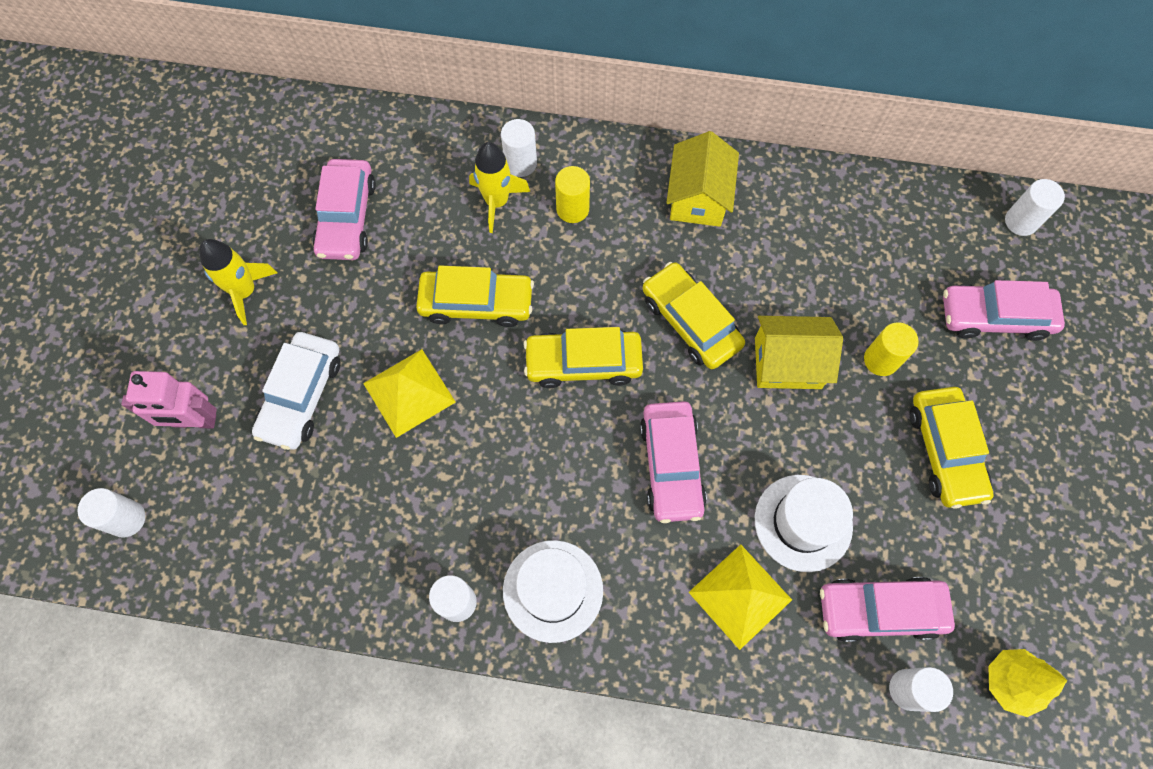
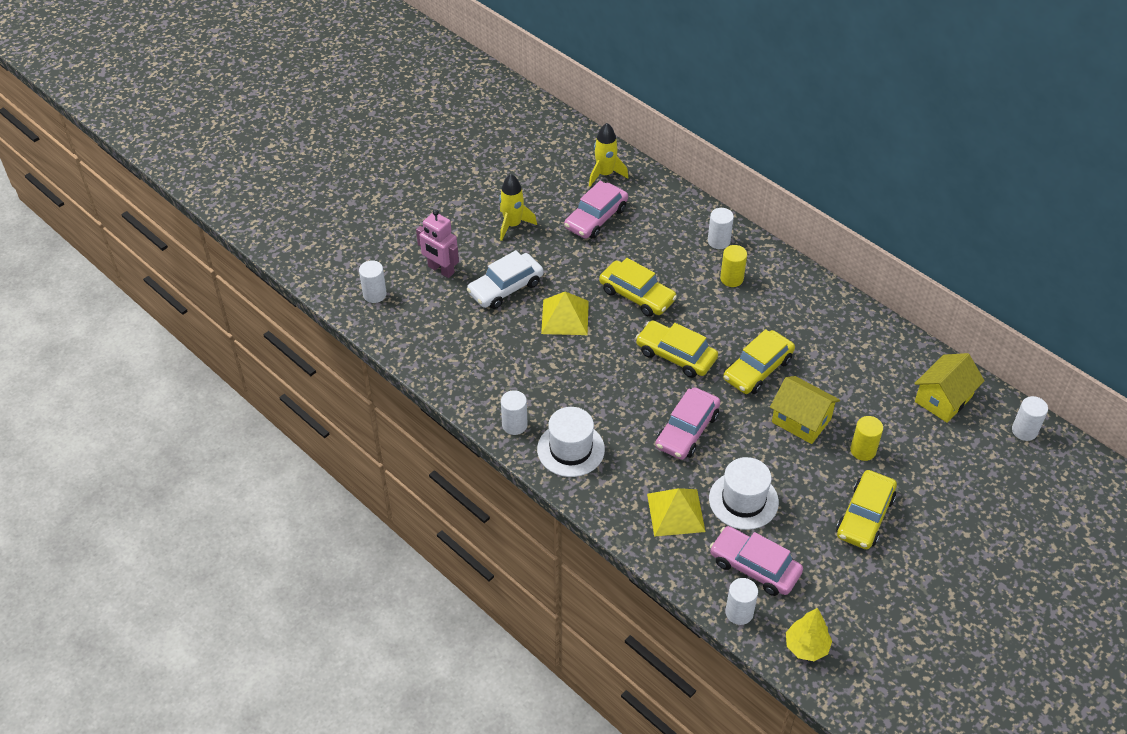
camera: 35 degrees right, 20 degrees down
(497, 202) = (689, 253): yellow rocket -> yellow rocket (605, 174)
(690, 321) = (757, 369): yellow car -> yellow car turned 135 degrees counterclockwise
(698, 197) = (815, 311): yellow house -> yellow house (943, 399)
(995, 316) = (960, 469): pink car -> none

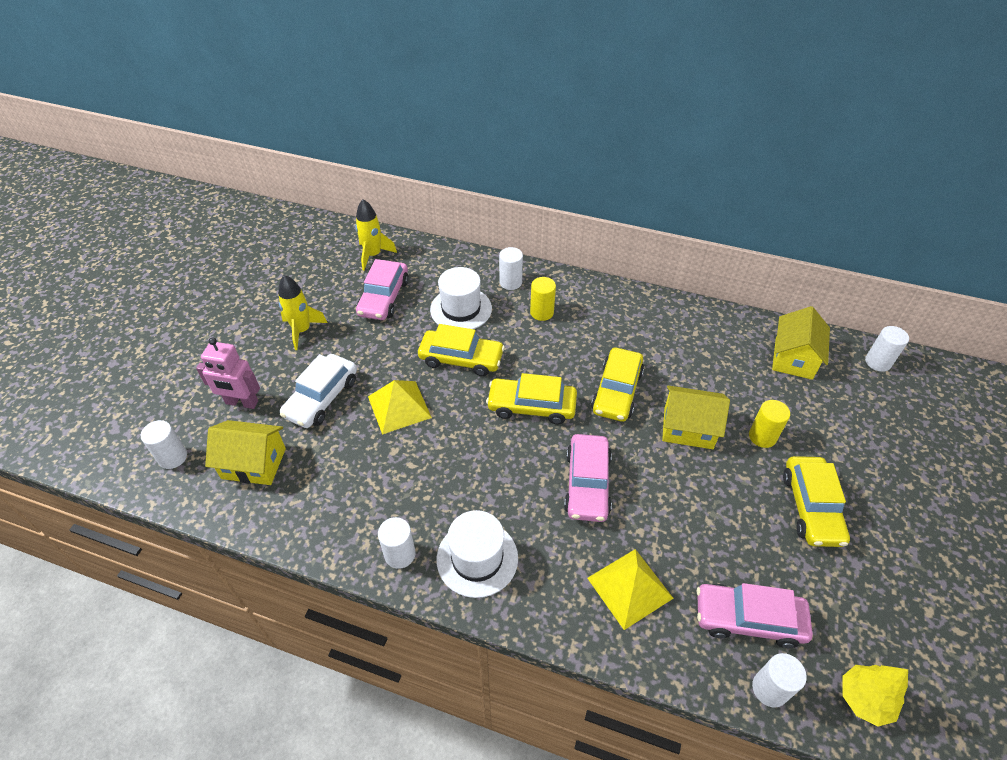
camera: 25 degrees left, 0 degrees up
(433, 320) = (254, 463): none -> yellow house
(743, 500) = (688, 541): white hat -> white hat (461, 309)

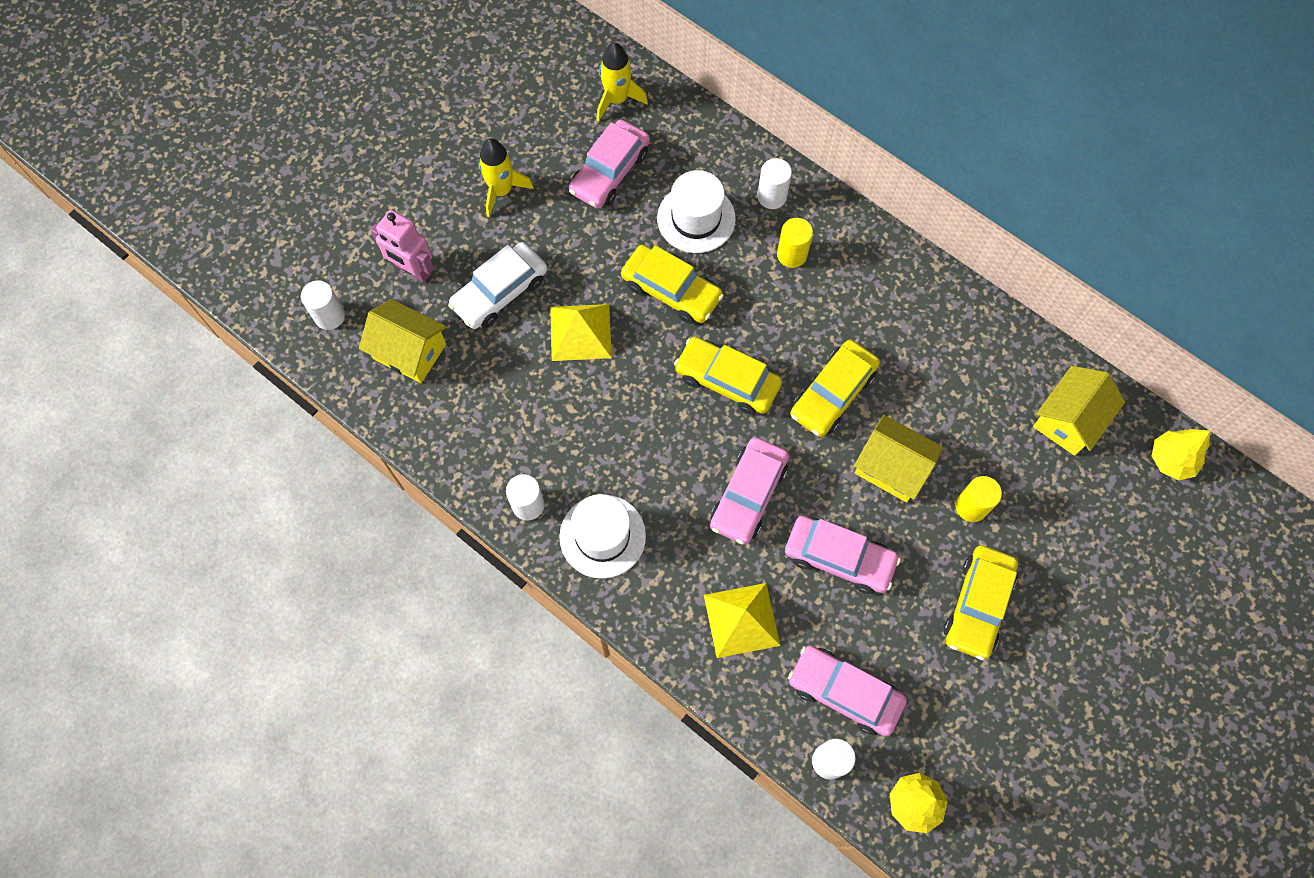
camera: 20 degrees right, 20 degrees up
(684, 508) = (839, 558): none -> pink car
(878, 362) = (1171, 460): white cylinder -> yellow tree

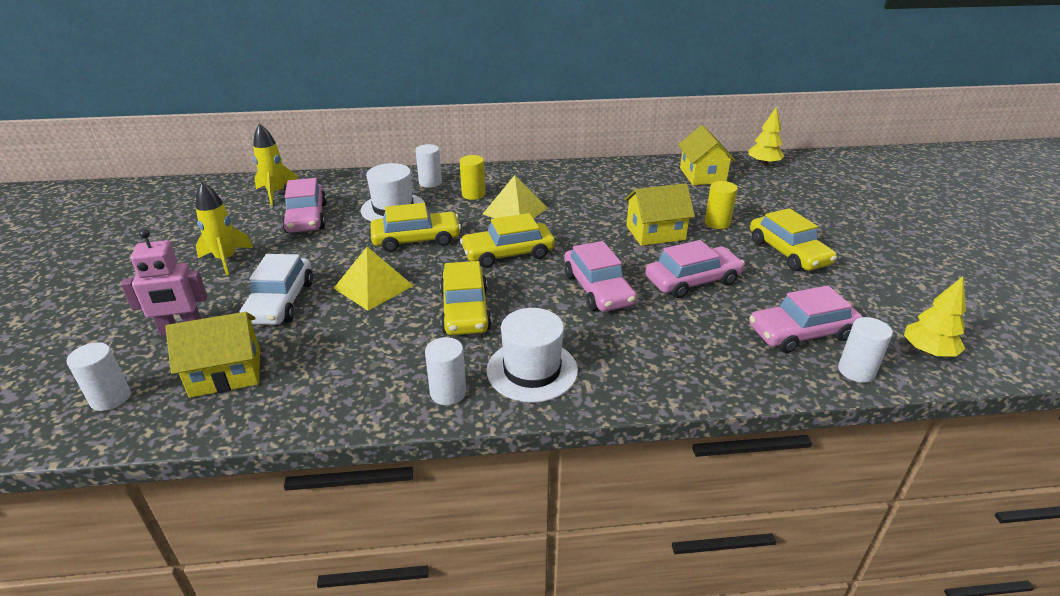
camera: 45 degrees left, 35 degrees down
(741, 620) = (689, 345): yellow pyramid -> yellow pyramid (515, 211)
(832, 393) = (578, 226): yellow car -> yellow car (465, 310)

